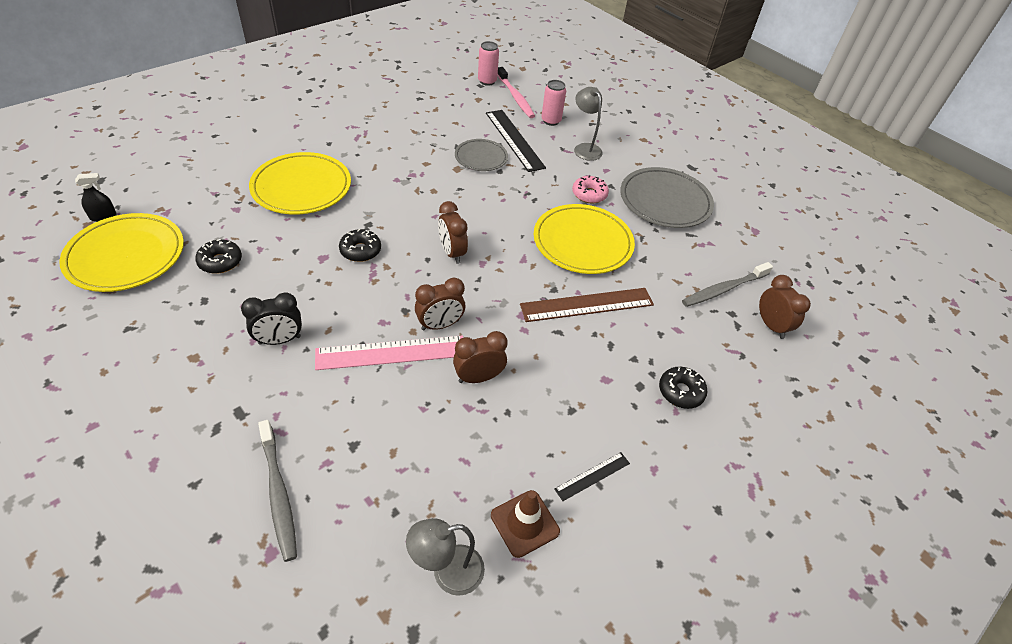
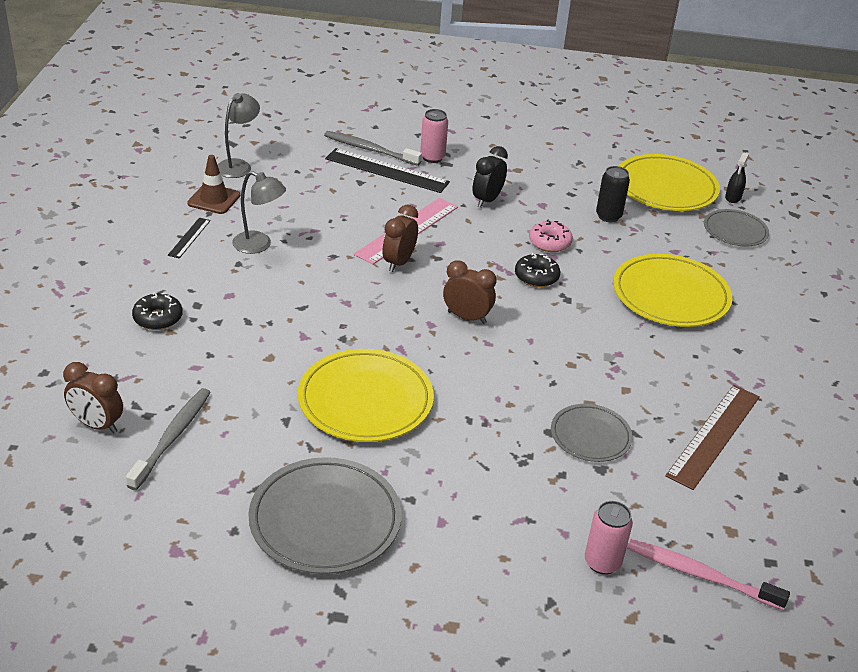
camera: 140 degrees right, 10 degrees down
(166, 195) = (735, 231): none -> grey plate
(220, 261) = (608, 216): black donut -> black can
(478, 377) = (328, 248): brown clock -> none
(487, 81) = (776, 579): pink can -> pink can (432, 157)
(514, 140) = (596, 491): black ruler -> black ruler (386, 170)
(585, 148) = (505, 541): grey lamp -> grey lamp (259, 245)
(587, 305) = (299, 342): brown ruler -> brown ruler (714, 435)
(589, 194) = (421, 467): pink donut -> pink donut (549, 242)

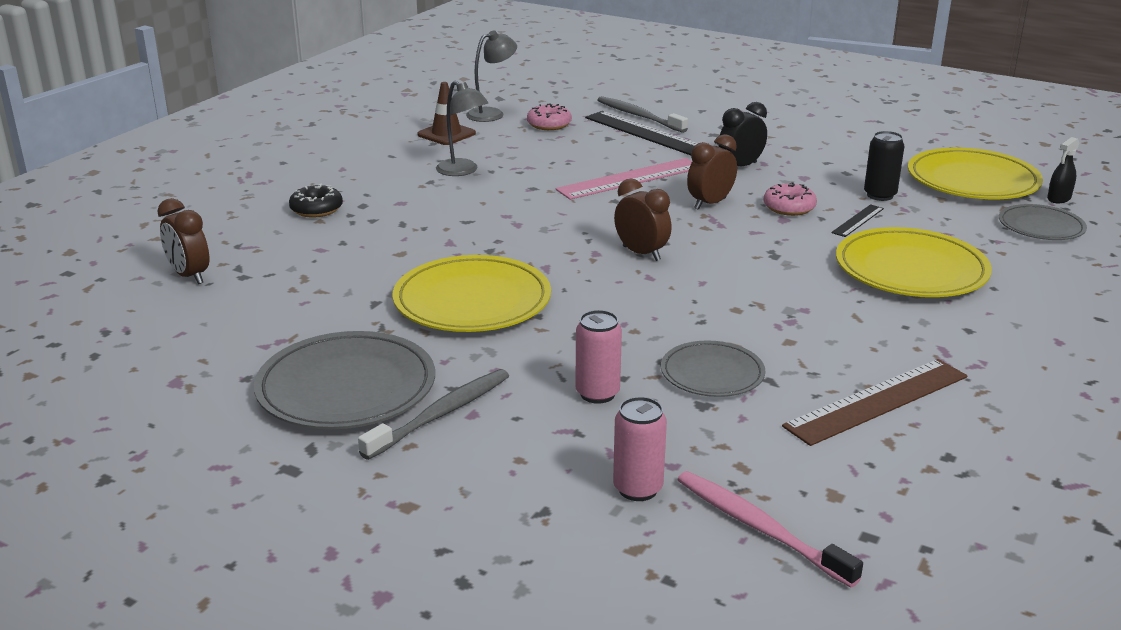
camera: 25 degrees right, 10 degrees down
(172, 437) = (251, 297): grey toothbrush -> grey toothbrush (441, 414)
(189, 237) = (398, 157): black ruler -> black ruler (858, 220)
(298, 172) = (549, 124): none -> pink donut
(399, 262) = (599, 201): brown clock -> brown clock (710, 203)
(432, 157) = (703, 128): pink can -> pink can (597, 393)
(536, 277) = (751, 232): black donut -> none

